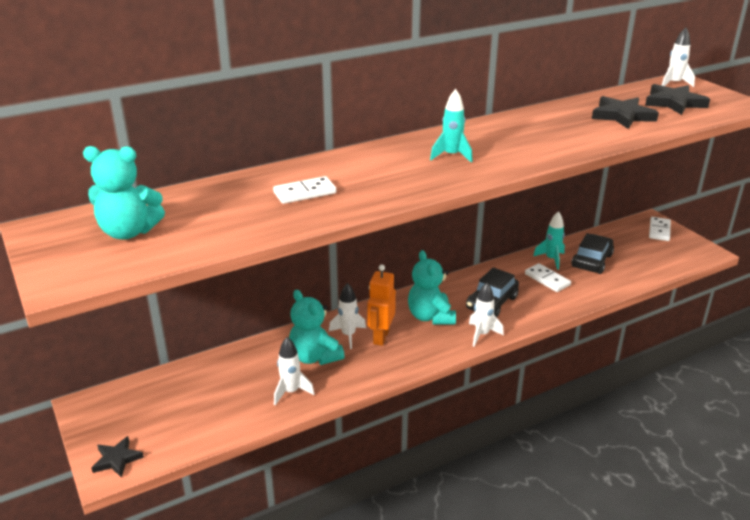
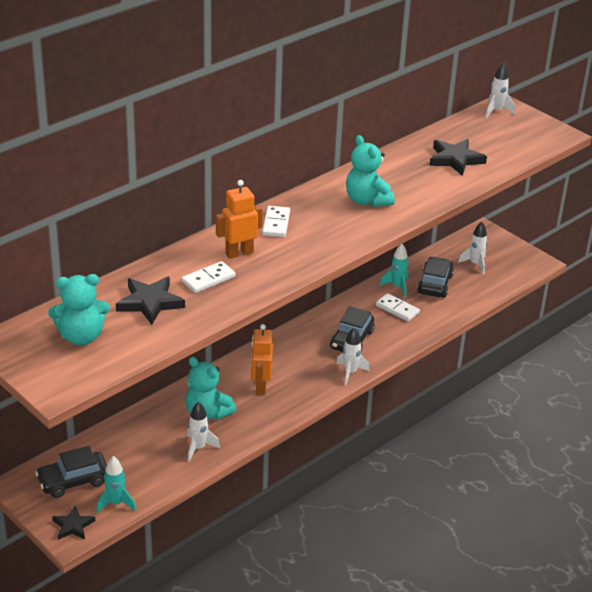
camera: 15 degrees left, 5 degrees up
(143, 409) = (73, 481): none -> black car
(348, 335) = (230, 388): white rocket -> white rocket (475, 264)
(351, 173) = (239, 253): none -> orange robot
(430, 317) = (300, 361): turquoise teddy bear -> turquoise teddy bear (367, 200)
(451, 156) = (318, 224): turquoise rocket -> turquoise rocket (116, 503)
(659, 230) = (493, 243): white domino -> white domino (276, 223)
(674, 103) = (498, 138): black star -> black star (150, 303)

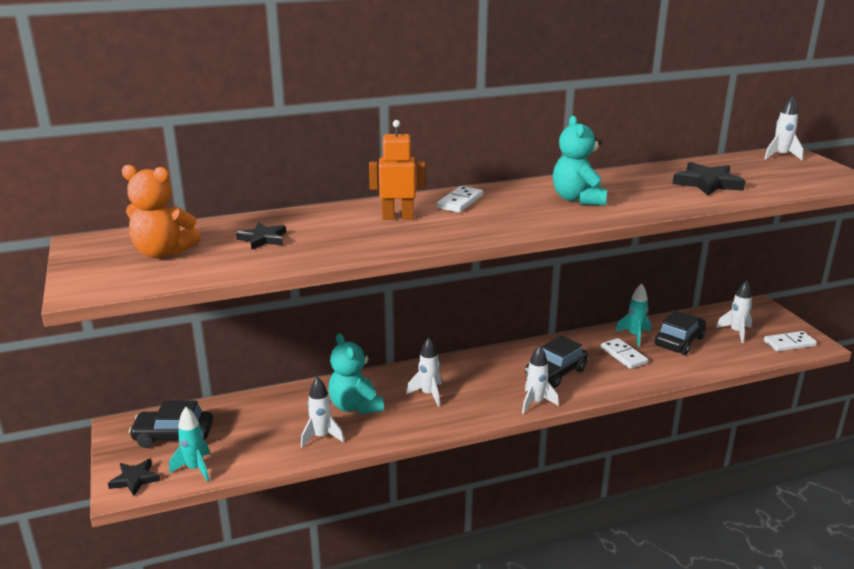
camera: 25 degrees right, 10 degrees down
(81, 336) = (163, 252): turquoise teddy bear -> orange teddy bear
(150, 303) = (263, 239): black star -> black star, size x0.63
(208, 279) = (344, 231): white domino -> white domino (789, 343)
(260, 386) = (428, 394): orange robot -> white rocket

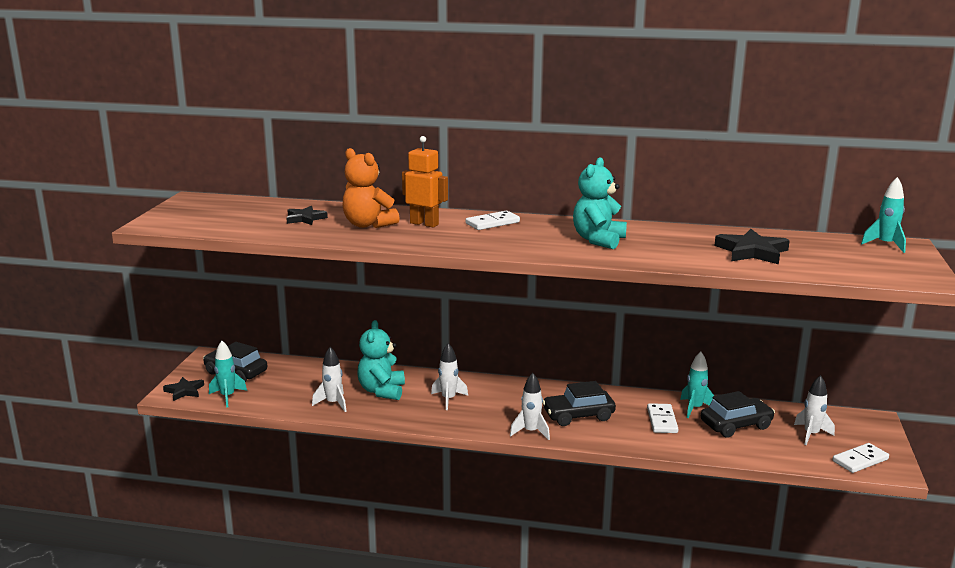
camera: 30 degrees right, 5 degrees down
(163, 252) = (229, 213): orange teddy bear -> orange teddy bear (368, 225)
(780, 156) = (885, 245): white rocket -> turquoise rocket
(789, 343) = (860, 460): white domino -> white domino turned 45 degrees counterclockwise

